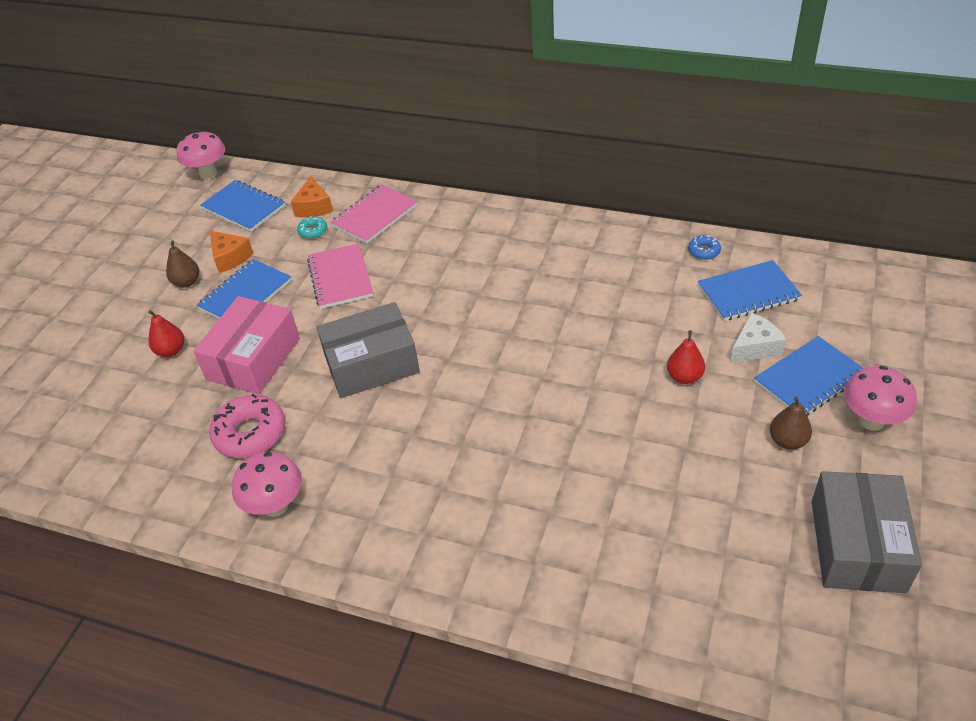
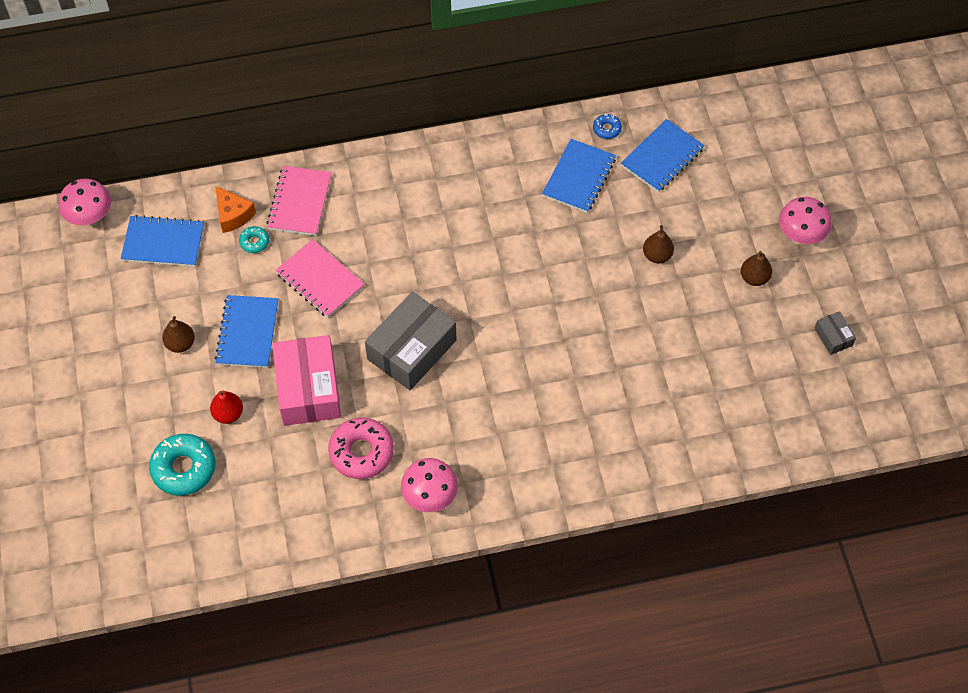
camera: 35 degrees left, 15 degrees up
(95, 378) = (184, 468): none -> turquoise donut
(230, 257) = (199, 302): orange cheese -> none
(684, 377) = (657, 255): red pear -> brown pear
(755, 347) = (693, 207): white cheese -> none
(809, 379) = (743, 219): blue notebook -> blue notebook (579, 177)
(857, 545) = (833, 337): grey box -> grey box, size x0.46

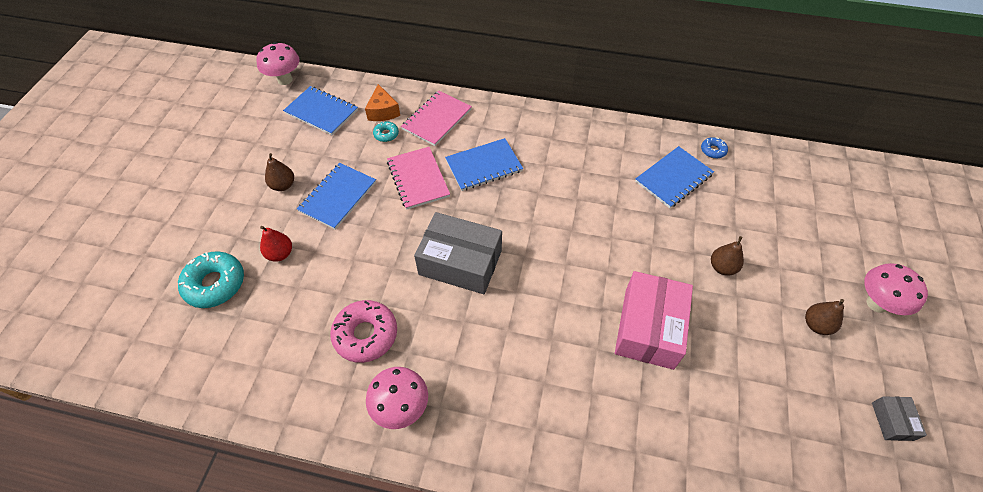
camera: 25 degrees right, 5 degrees down
(308, 389) = (356, 260): pink box -> pink box (649, 328)
(412, 350) = (460, 262): grey box -> grey box turned 45 degrees clockwise
(662, 157) = (755, 188): blue notebook -> blue notebook (483, 166)

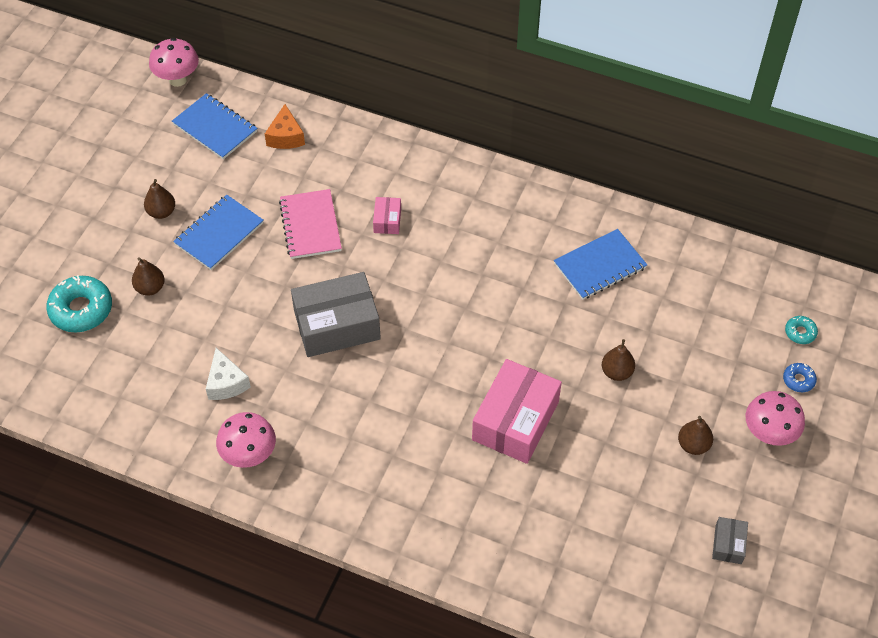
camera: 10 degrees right, 0 degrees up
(280, 254) = (150, 288): red pear -> brown pear
(365, 335) = (226, 383): pink donut -> white cheese
(386, 134) = (284, 166): turquoise donut -> turquoise donut (800, 332)
(437, 119) = (346, 156): pink notebook -> none
(460, 262) = (337, 325): grey box -> grey box turned 45 degrees counterclockwise
(483, 166) = (387, 220): blue notebook -> pink box
(713, 150) = (659, 239): blue donut -> blue donut (798, 380)

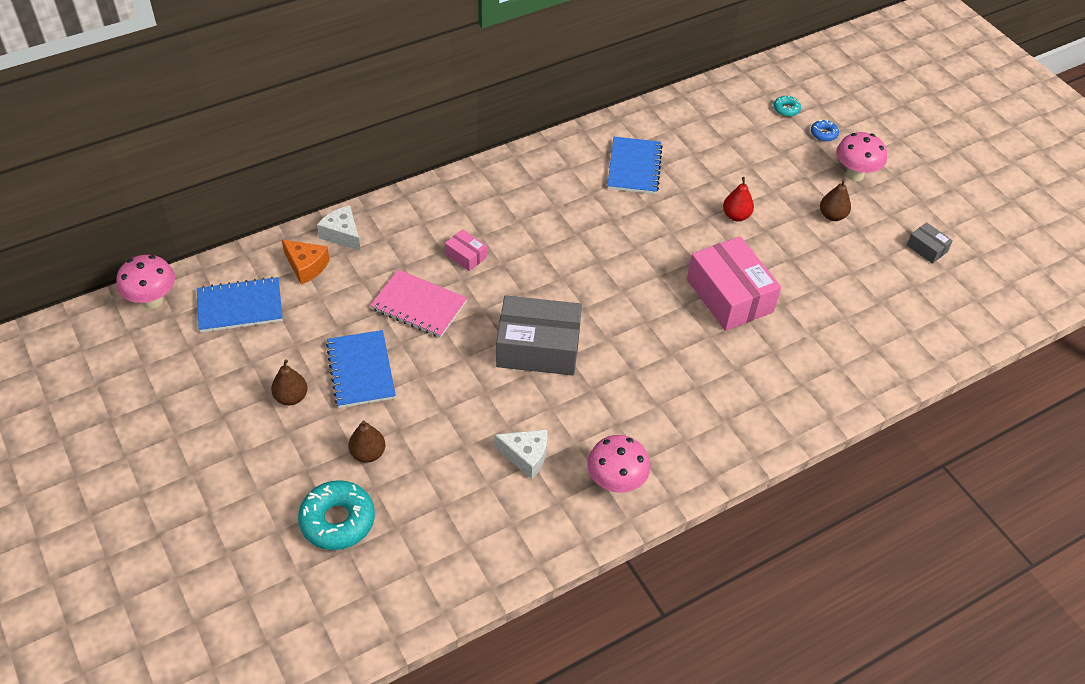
camera: 55 degrees left, 5 degrees down
(336, 135) = (342, 235): none -> white cheese
(337, 325) = (538, 348): grey box -> grey box turned 75 degrees clockwise
(616, 372) = (736, 216): brown pear -> red pear

